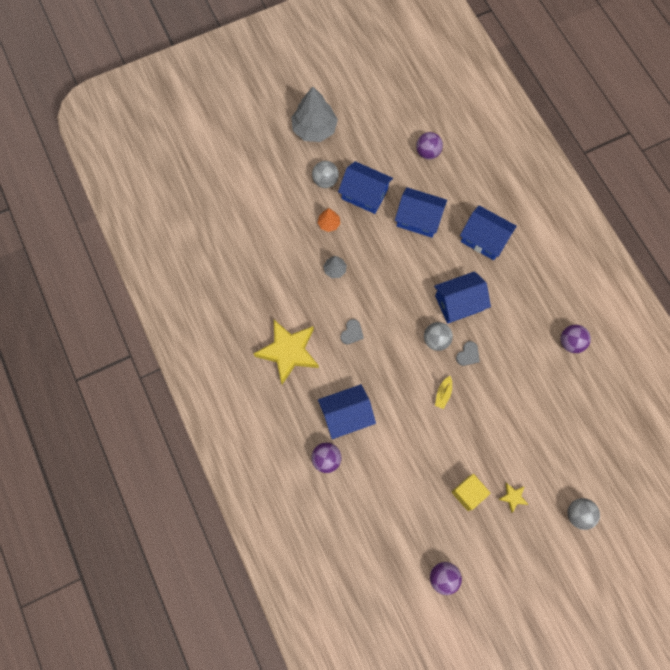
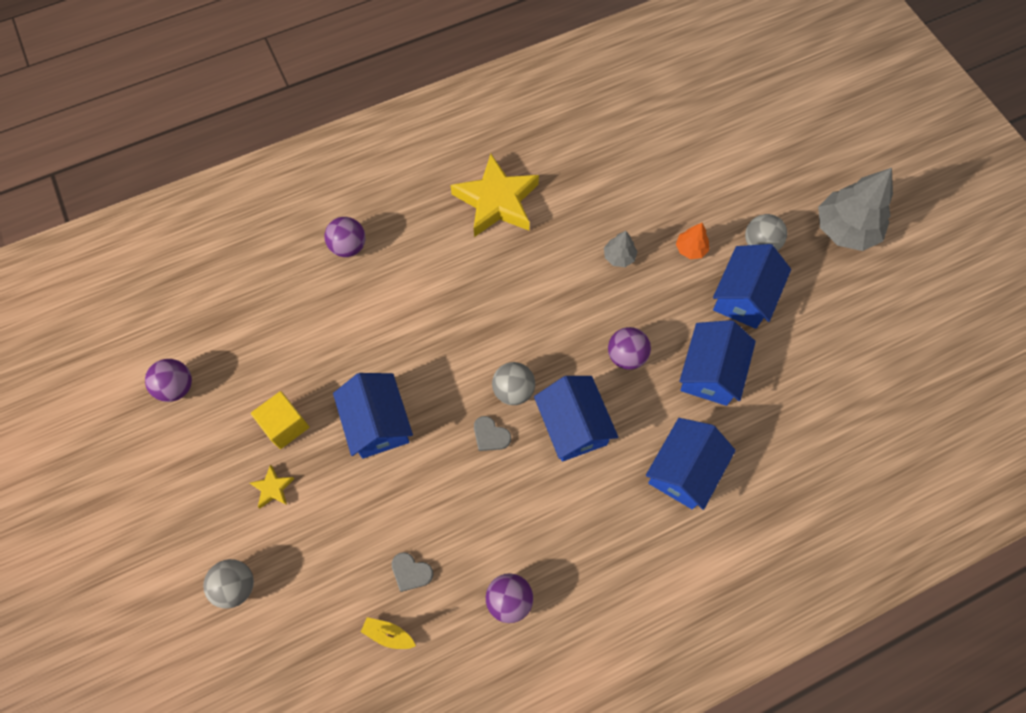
camera: 90 degrees right, 5 degrees down
(346, 415) = (406, 270): blue house -> blue house (377, 423)
(352, 333) = (524, 278): grey heart -> grey heart (411, 572)
(427, 152) = (829, 389): purple ball -> purple ball (626, 356)
(443, 394) = (431, 397): yellow boat -> yellow boat (388, 634)

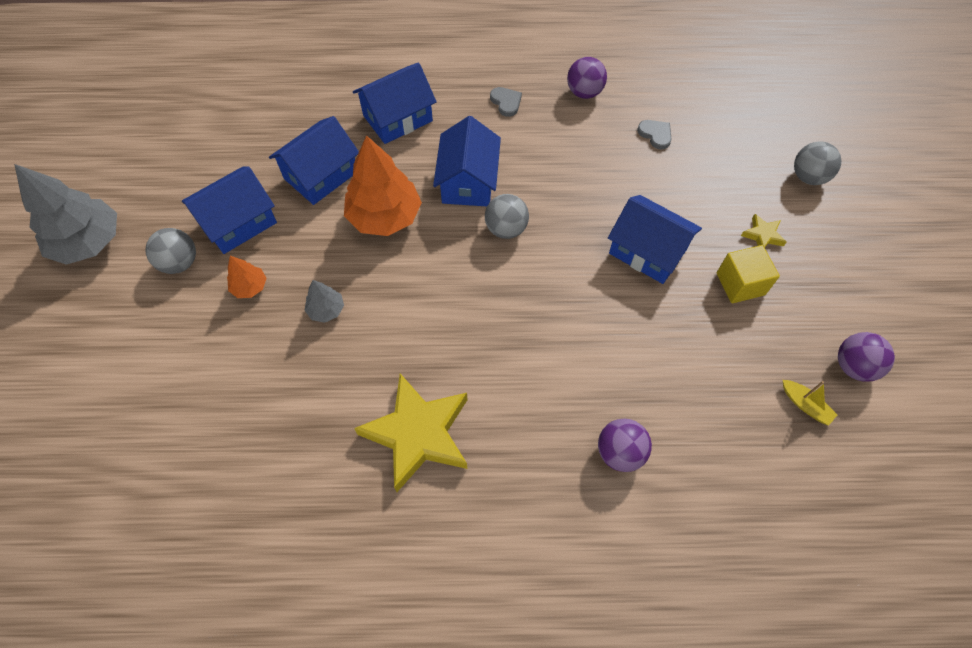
camera: 155 degrees left, 5 degrees down
(377, 423) = (647, 251): blue house -> blue house turned 60 degrees counterclockwise
(388, 634) = (687, 105): yellow boat -> yellow boat (805, 405)
(490, 435) = (545, 202): grey heart -> grey heart (506, 102)
(626, 356) = (384, 216): purple ball -> orange tree

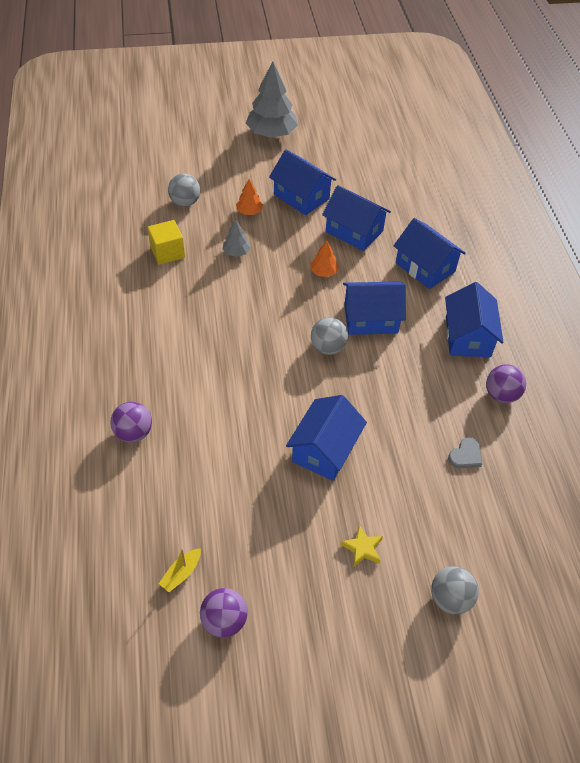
camera: 80 degrees right, 10 degrees down
(180, 263) = (263, 176): grey ball -> grey ball (185, 202)
(384, 216) = (323, 272): orange tree -> orange tree, size x0.48
(418, 434) = (144, 313): yellow star -> none
(506, 102) = (468, 337): grey heart -> blue house
(740, 284) = (302, 525): yellow cube -> yellow cube (167, 252)

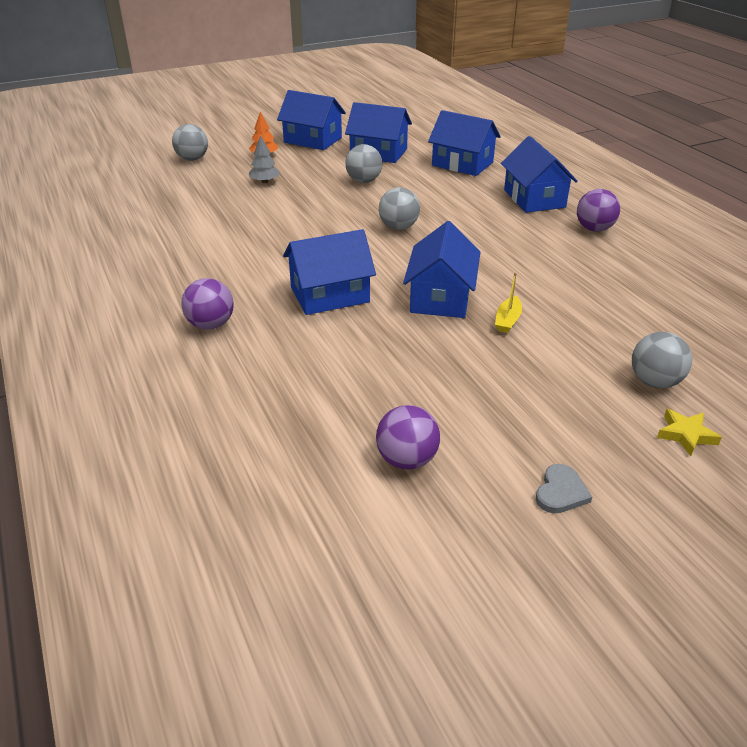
camera: 15 degrees left, 15 degrees down
(167, 252) = (189, 192): yellow cube -> none
(181, 573) = (329, 429): yellow boat -> yellow boat (507, 320)
(271, 133) = (261, 109): grey tree -> none
(323, 272) = (364, 181): orange tree -> grey ball
(362, 548) = (531, 363): yellow star -> yellow star (686, 435)
(371, 319) = (431, 202): blue house -> blue house (330, 295)
(466, 455) = (590, 274): grey heart -> grey heart (561, 492)

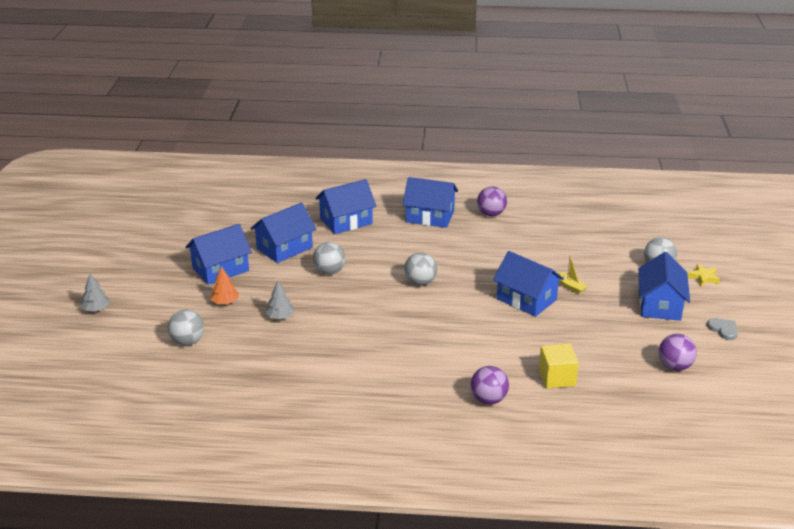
camera: 60 degrees left, 5 degrees down
(208, 119) = (96, 309): none -> grey tree
(292, 361) = (557, 378): none -> yellow cube
(330, 295) = (489, 340): blue house -> blue house (660, 305)

